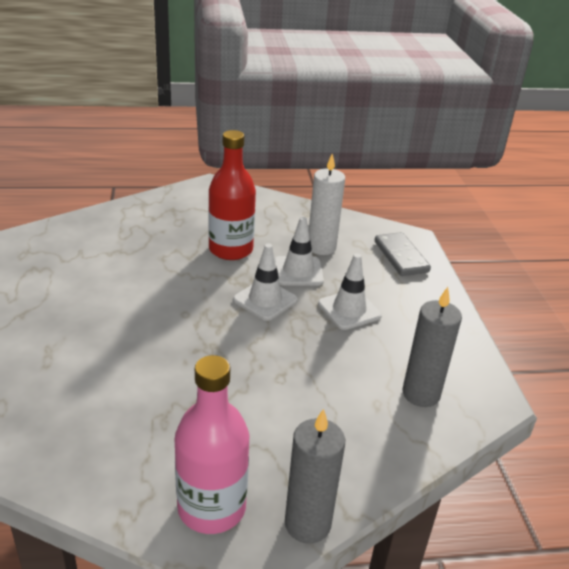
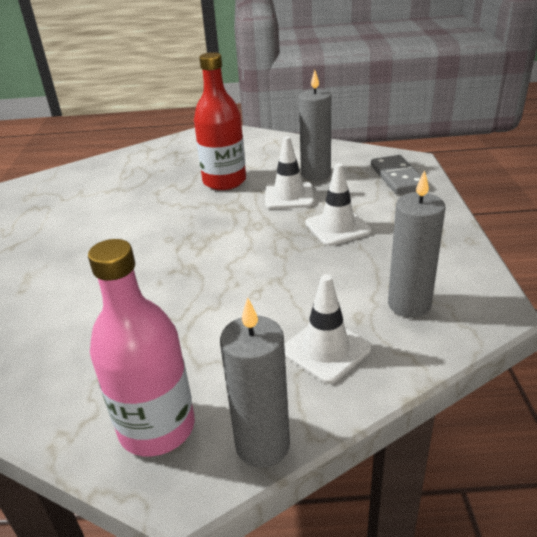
camera: 10 degrees right, 0 degrees up
(265, 300) = (251, 223): white traffic cone -> white traffic cone (326, 350)
(321, 247) = (315, 174): white candle -> grey candle

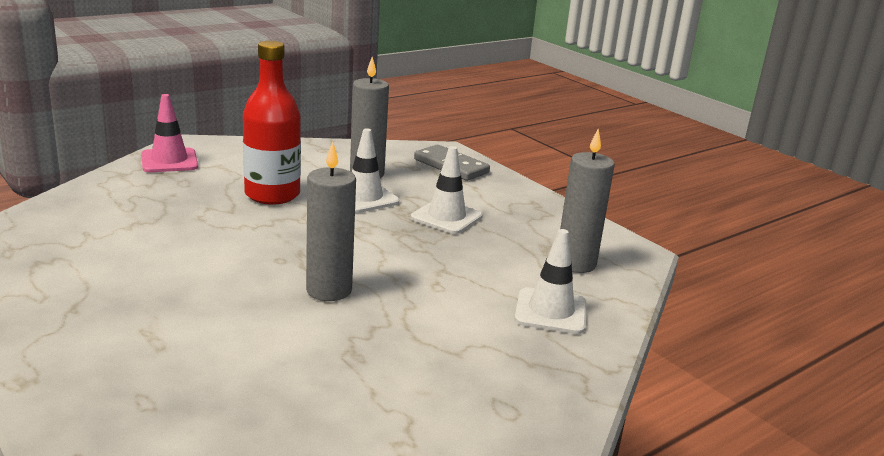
camera: 40 degrees left, 10 degrees down
(157, 427) = (482, 407): pink bottle -> none
(188, 143) = (169, 161): none -> pink traffic cone
(262, 445) = (582, 388): grey candle -> grey candle (329, 290)

